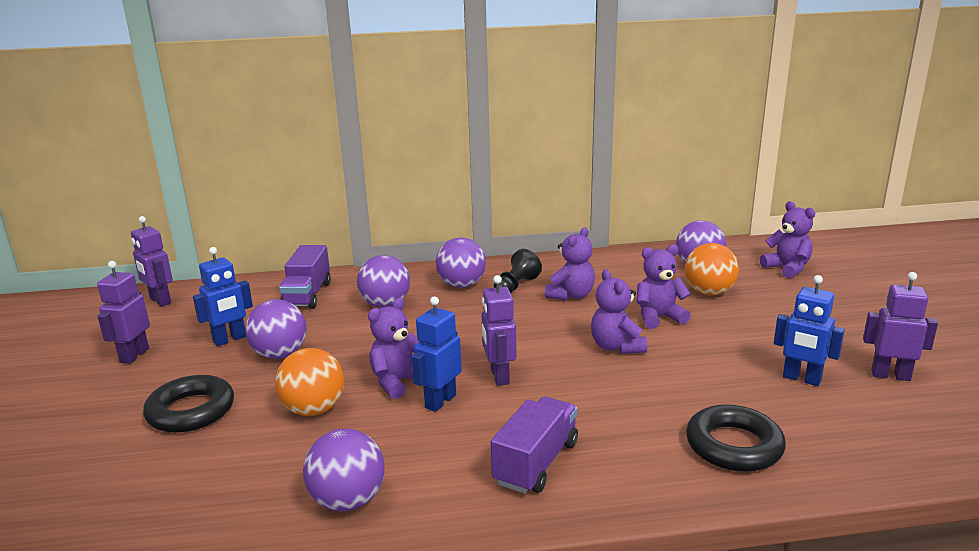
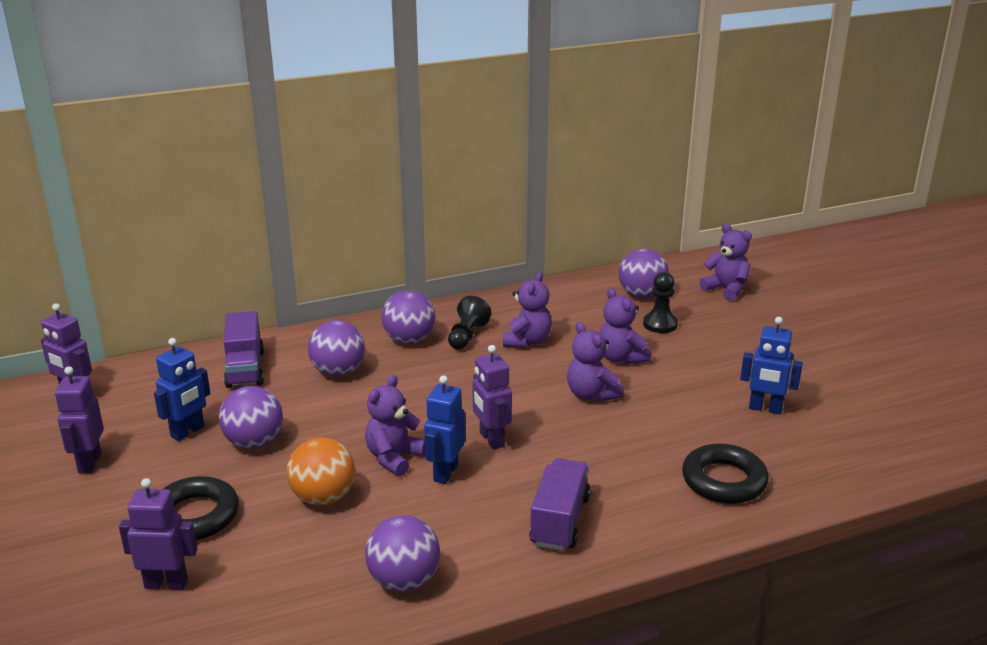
camera: 15 degrees left, 5 degrees up
(658, 317) = (621, 358): purple teddy bear -> purple teddy bear turned 90 degrees counterclockwise
(709, 292) = (660, 324): orange ball -> black pawn
(890, 375) = (838, 396): purple robot -> purple robot (166, 583)

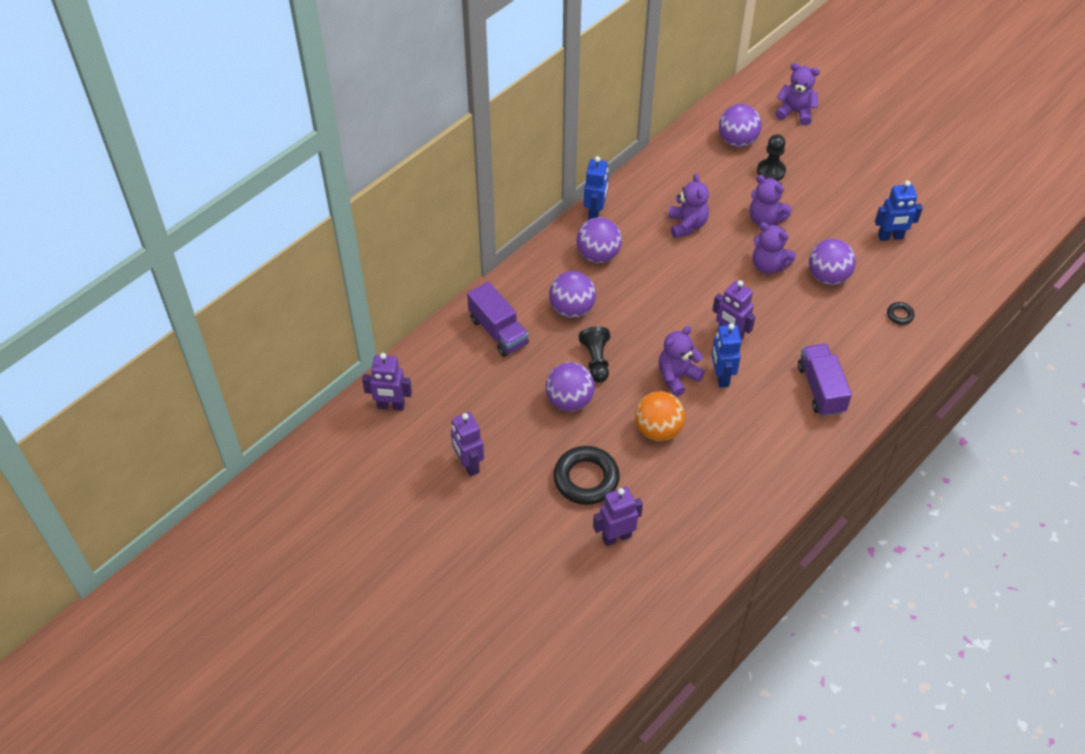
camera: 25 degrees left, 25 degrees up
(188, 432) = (513, 409): blue robot -> blue robot (595, 213)
(394, 458) = (677, 377): purple teddy bear -> purple teddy bear turned 45 degrees clockwise
(404, 581) = (760, 474): purple ball -> purple ball (828, 276)
(467, 336) = (638, 235): black pawn -> black pawn (596, 360)
(724, 481) = (899, 315): black ring -> black ring, size x0.45

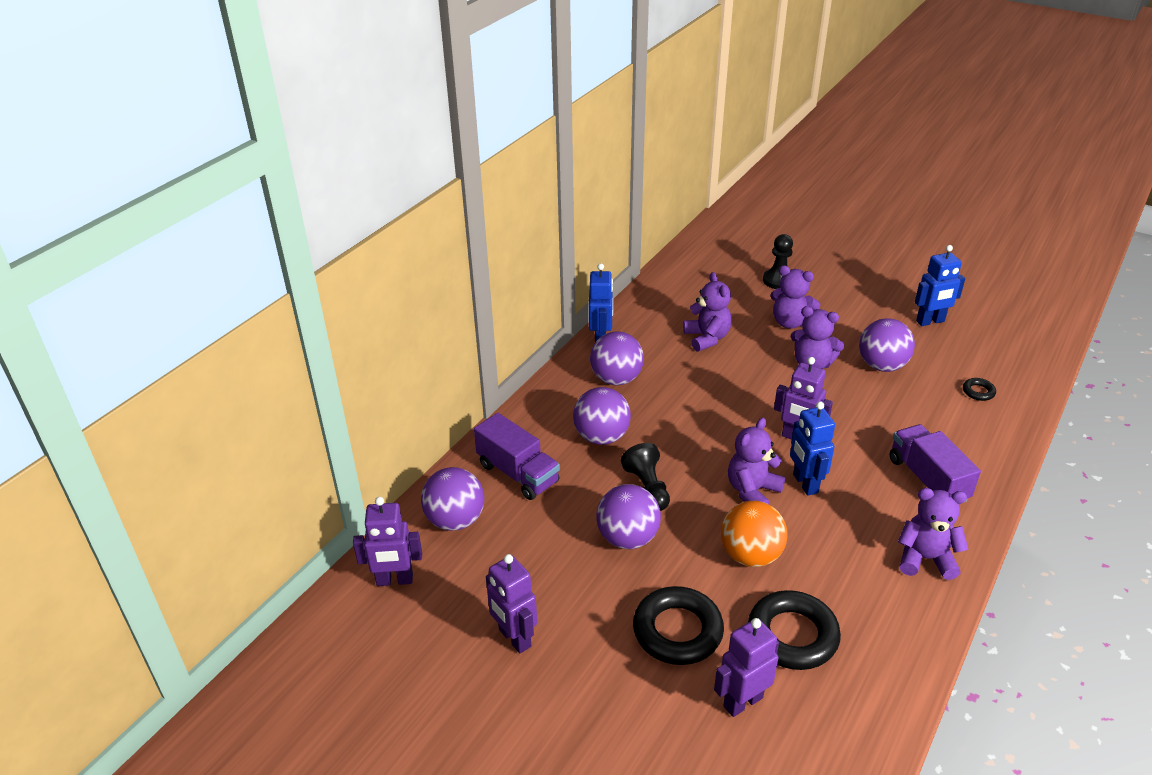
camera: 10 degrees left, 15 degrees down
(667, 496) = (792, 635): none -> black ring
(737, 141) = (732, 259): purple ball -> purple ball (455, 520)
(795, 112) = (782, 230): purple teddy bear -> purple teddy bear (925, 559)

